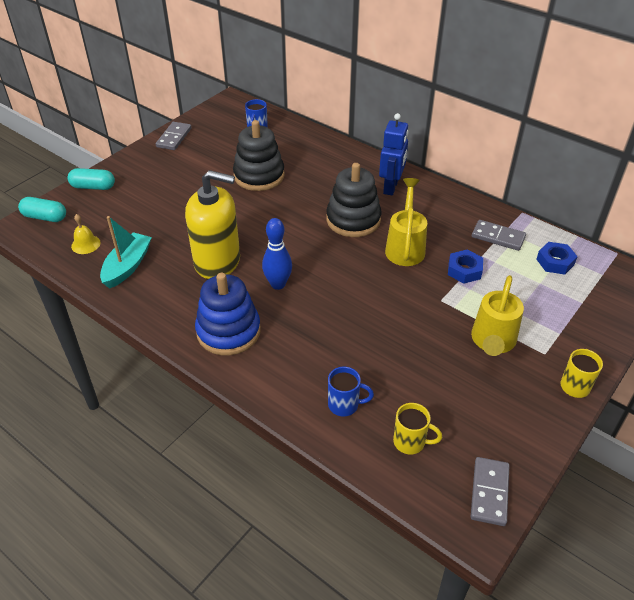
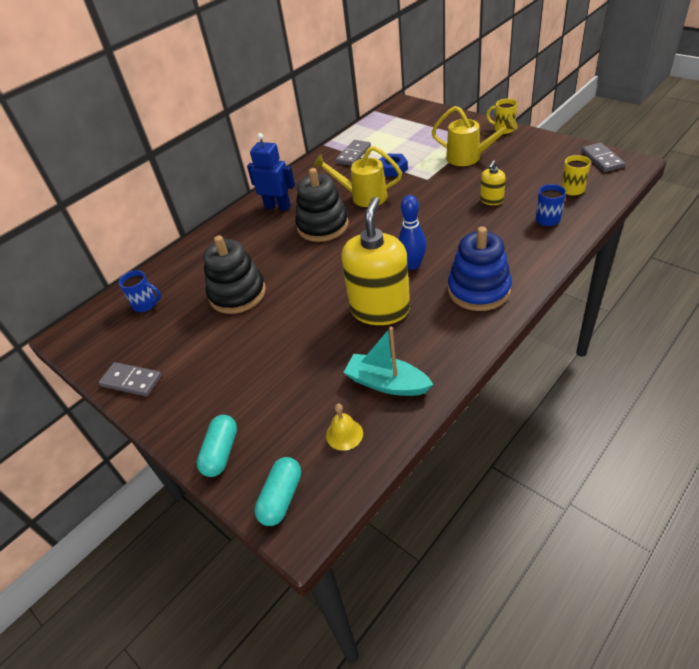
camera: 80 degrees left, 0 degrees up
(390, 355) = (491, 200): none -> yellow soap dispenser
(489, 492) = (602, 159): grey domino -> grey domino turned 60 degrees clockwise
(555, 262) = (383, 133): blue nut -> none

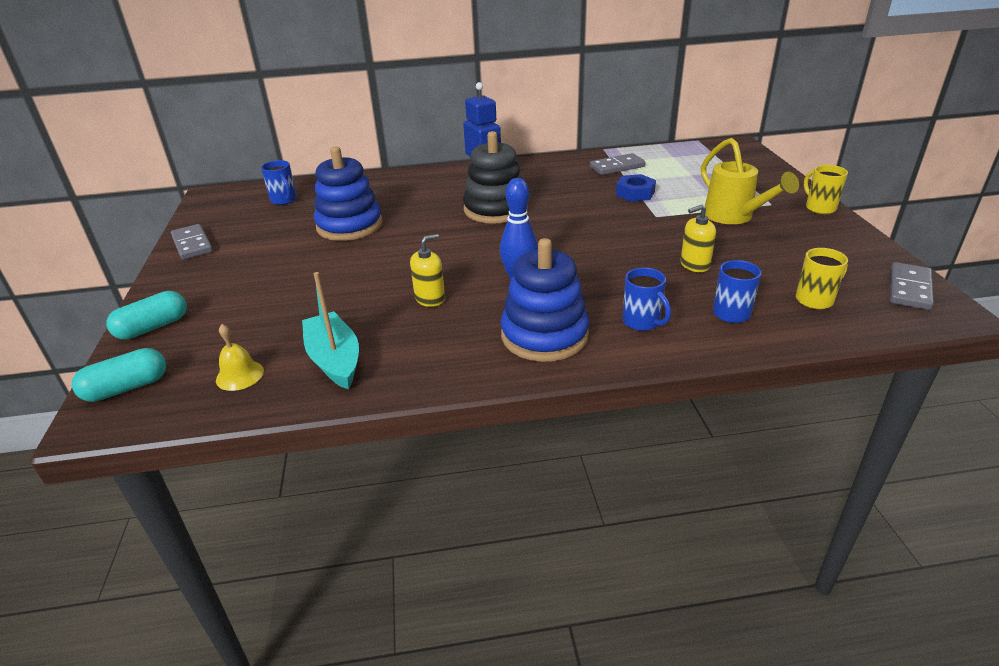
camera: 35 degrees right, 10 degrees down
(237, 294) = (349, 226): black stacking toy -> blue stacking toy
(362, 197) = (568, 203): yellow watering can -> none
(380, 309) = (430, 298): yellow soap dispenser -> yellow soap dispenser, size x0.46
(515, 251) = (642, 322): none -> blue mug

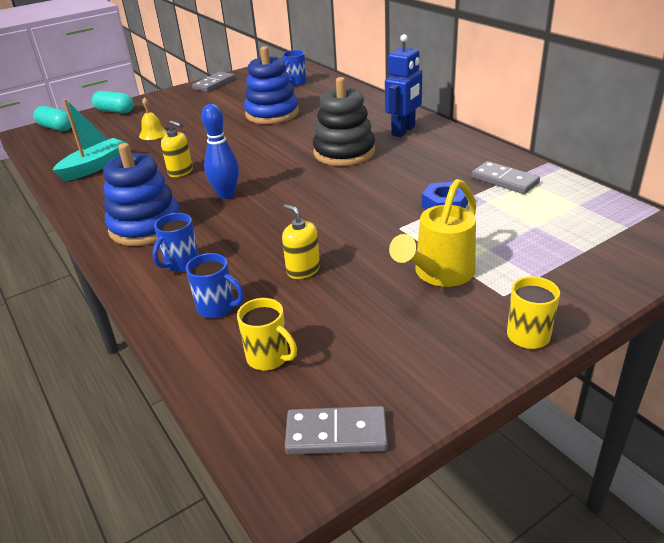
camera: 65 degrees right, 0 degrees up
(240, 375) = (73, 148): yellow bell -> yellow bell (153, 134)

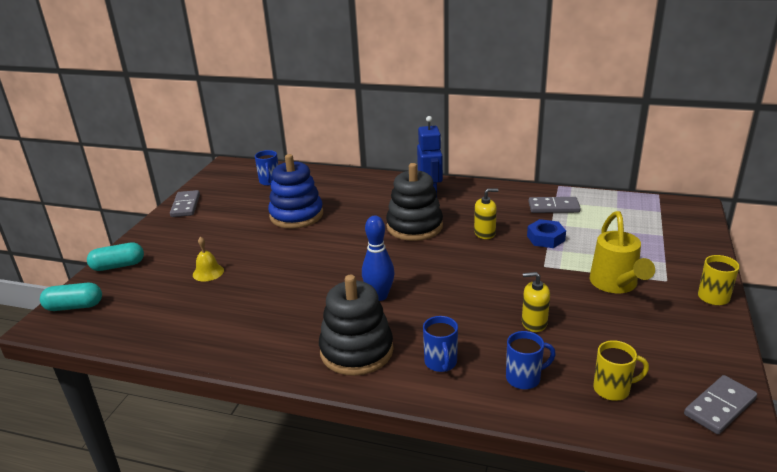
camera: 40 degrees left, 5 degrees down
(95, 167) = (203, 325): turquoise boat -> none
(146, 226) = (356, 351): blue stacking toy -> black stacking toy
(180, 171) = (302, 294): yellow soap dispenser -> yellow soap dispenser (484, 233)

